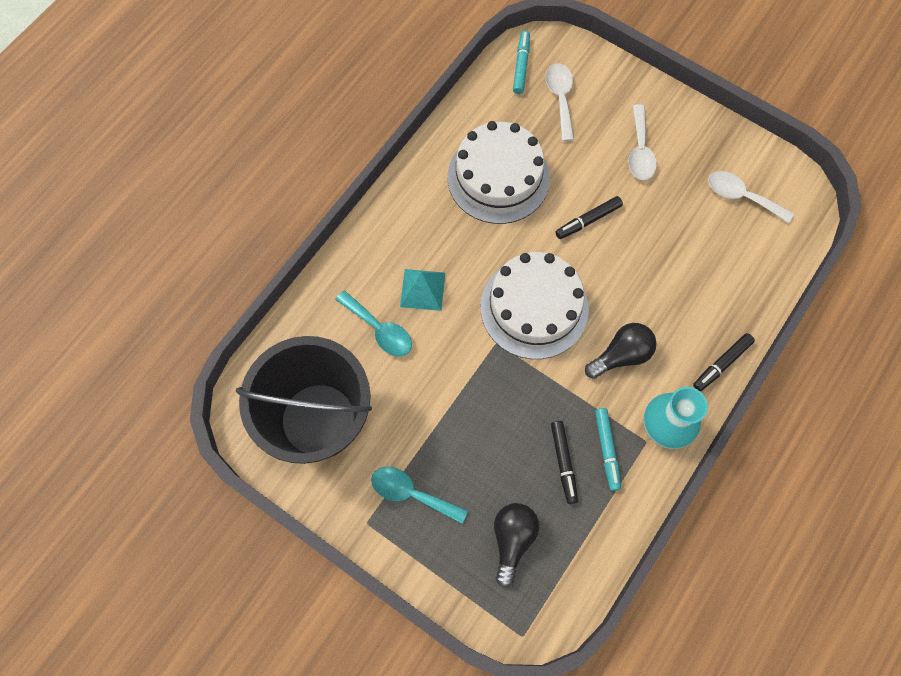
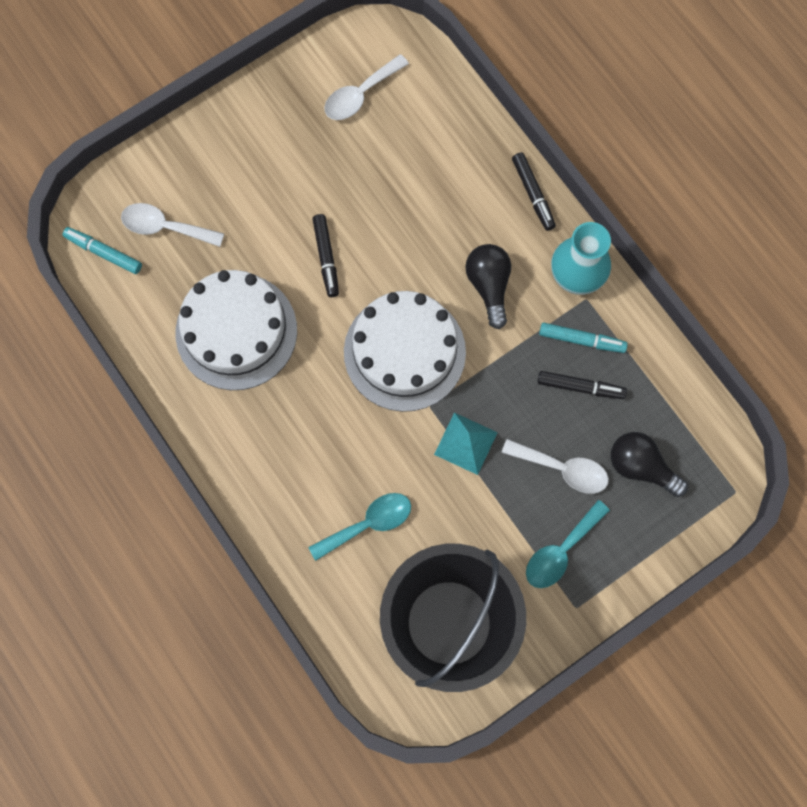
camera: 70 degrees left, 5 degrees up
(422, 289) = (339, 461): turquoise pyramid -> turquoise pyramid (465, 443)
(640, 151) = (265, 171): white spoon -> white spoon (562, 469)

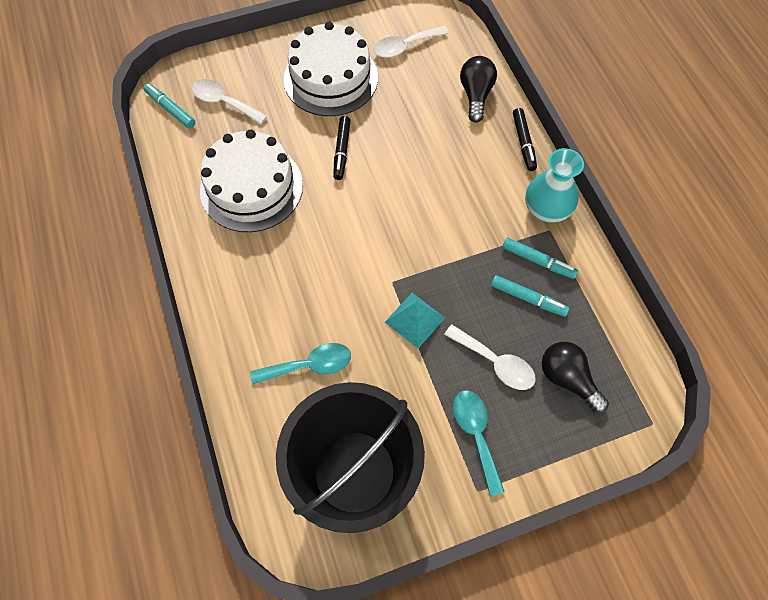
camera: 15 degrees right, 10 degrees down
(404, 352) = (383, 235): white cake -> white cake (331, 78)
(489, 286) = (469, 201): black light bulb -> black light bulb (475, 95)
(560, 551) = (476, 434): turquoise spoon -> turquoise spoon turned 105 degrees clockwise
(580, 387) = (528, 298): black marker -> turquoise marker

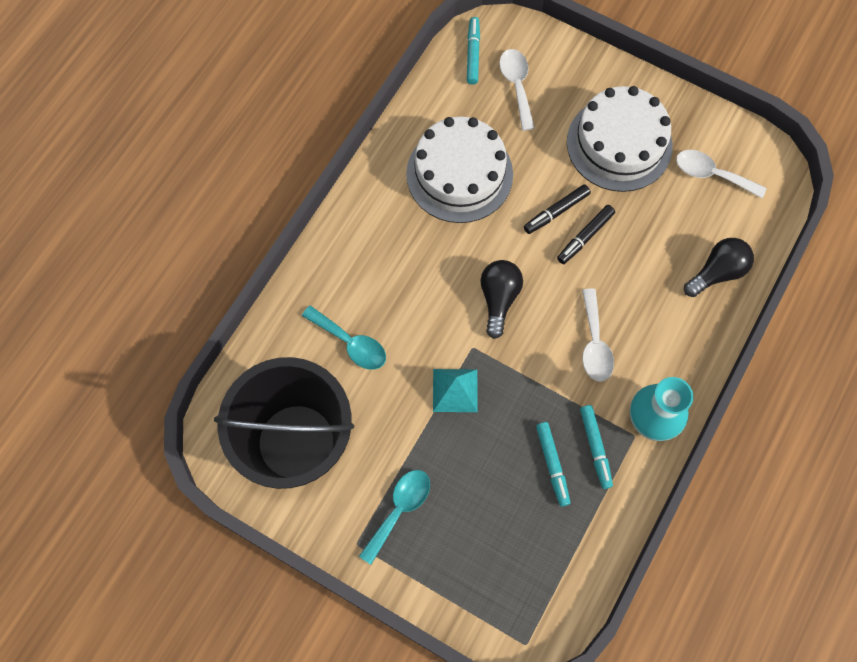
camera: 50 degrees right, 5 degrees up
(495, 363) = (472, 480): white spoon -> white spoon (594, 343)
(523, 143) = (705, 350): black marker -> black marker (585, 237)
(567, 379) = (507, 548): black light bulb -> black light bulb (498, 299)

